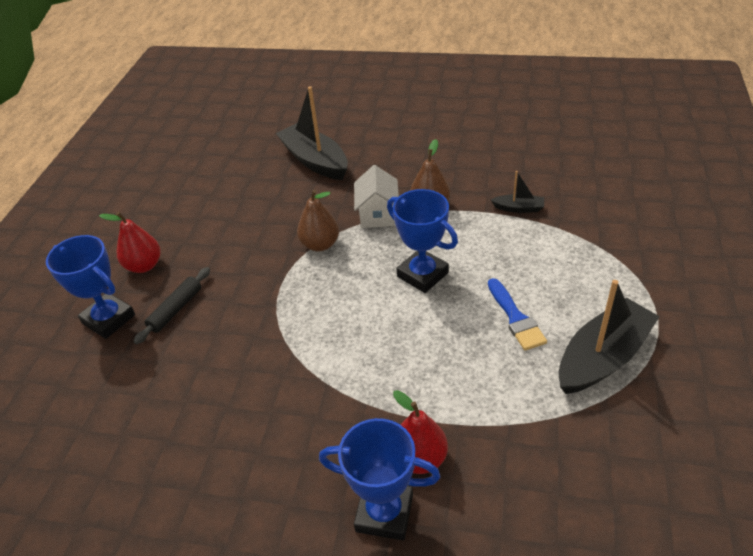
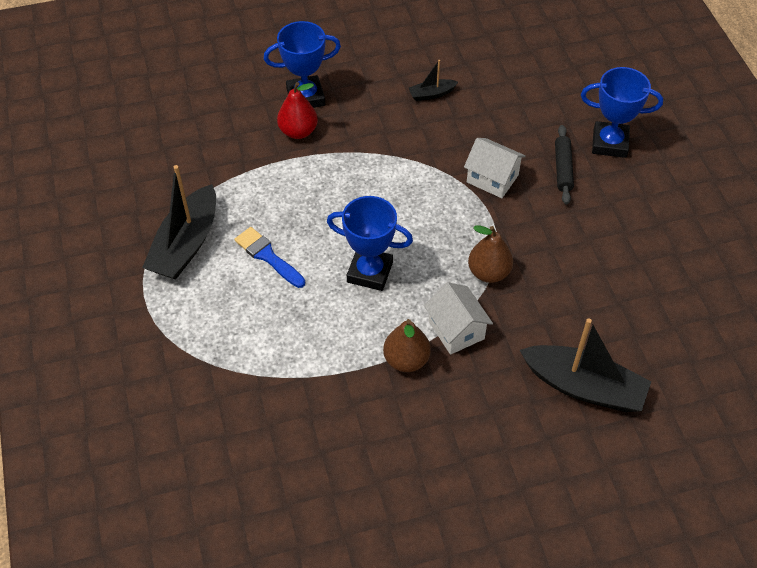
camera: 150 degrees right, 10 degrees up
(144, 266) = (634, 196): red pear -> none
(248, 322) = (492, 178): none -> white house
(518, 208) = (308, 389): black boat -> black boat (431, 94)

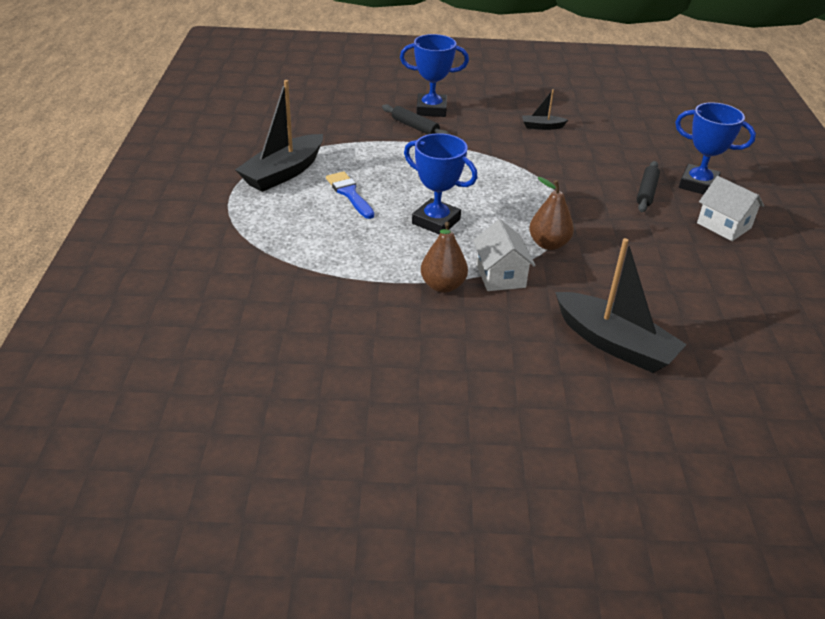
camera: 15 degrees right, 15 degrees down
(298, 131) = (415, 127): red pear -> black rolling pin
(492, 178) = (576, 186): white house -> white house (724, 225)

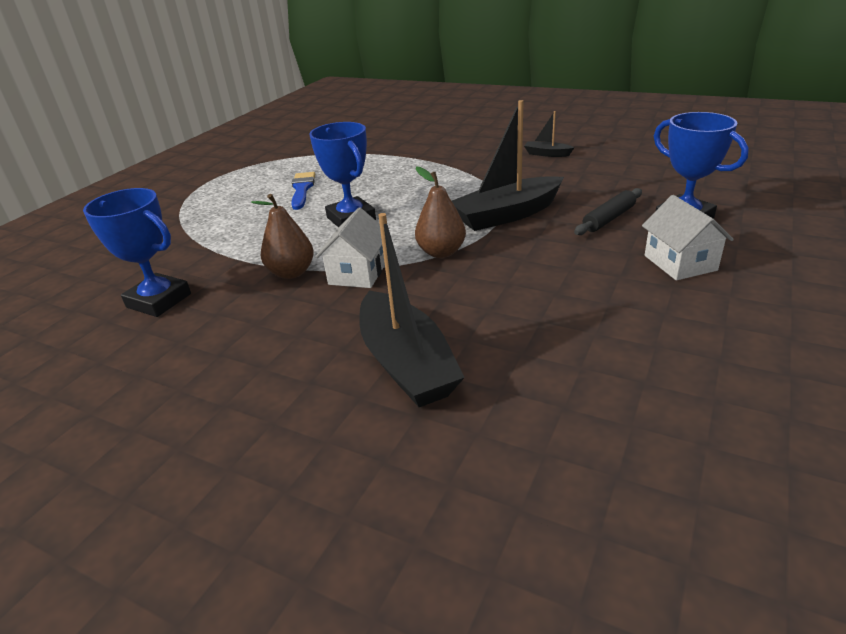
camera: 30 degrees right, 5 degrees down
(283, 173) = (268, 170): black boat -> black boat (507, 215)
(415, 127) = (420, 146): black rolling pin -> none
(431, 109) = (450, 135): blue trophy -> blue trophy (159, 300)

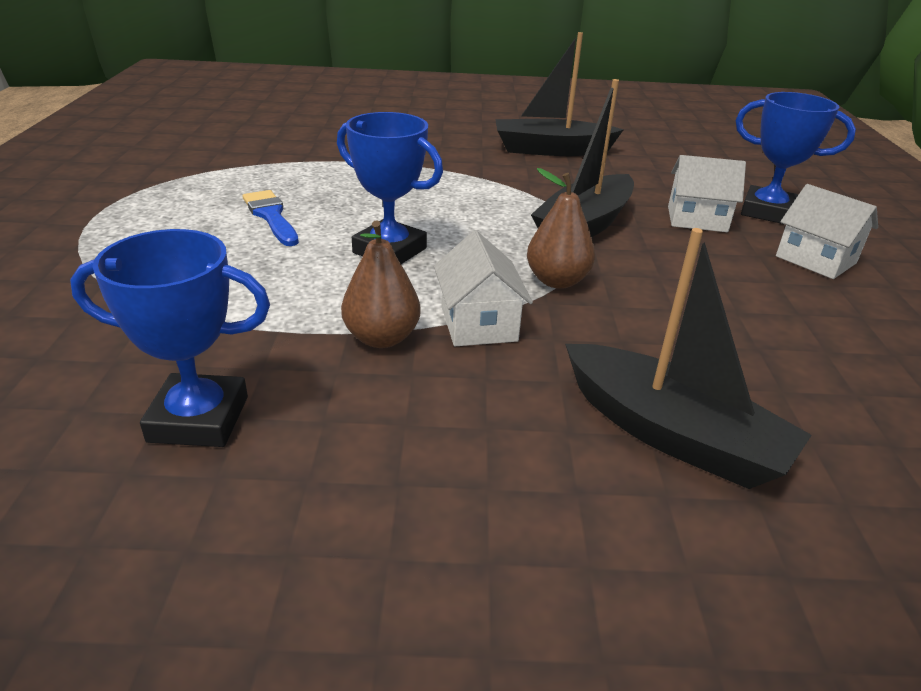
camera: 30 degrees left, 0 degrees up
(547, 154) = (551, 150): black boat -> black boat, size x2.11
(608, 219) = (697, 219): black rolling pin -> white house

